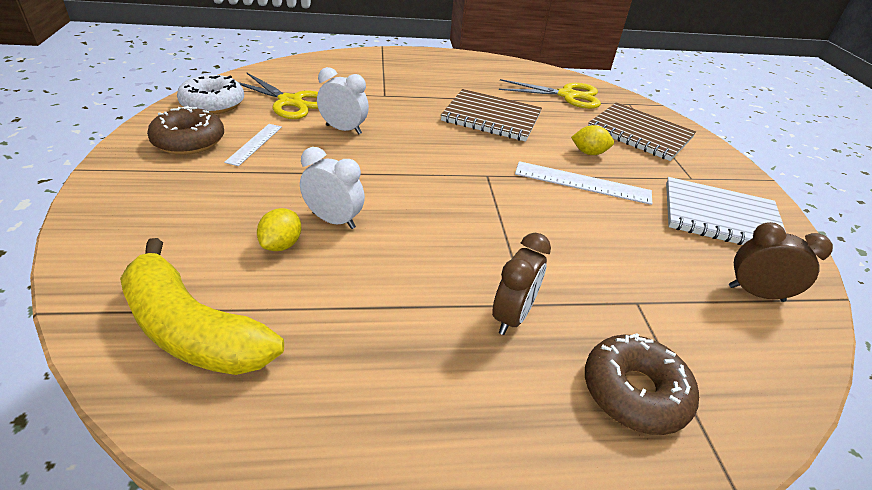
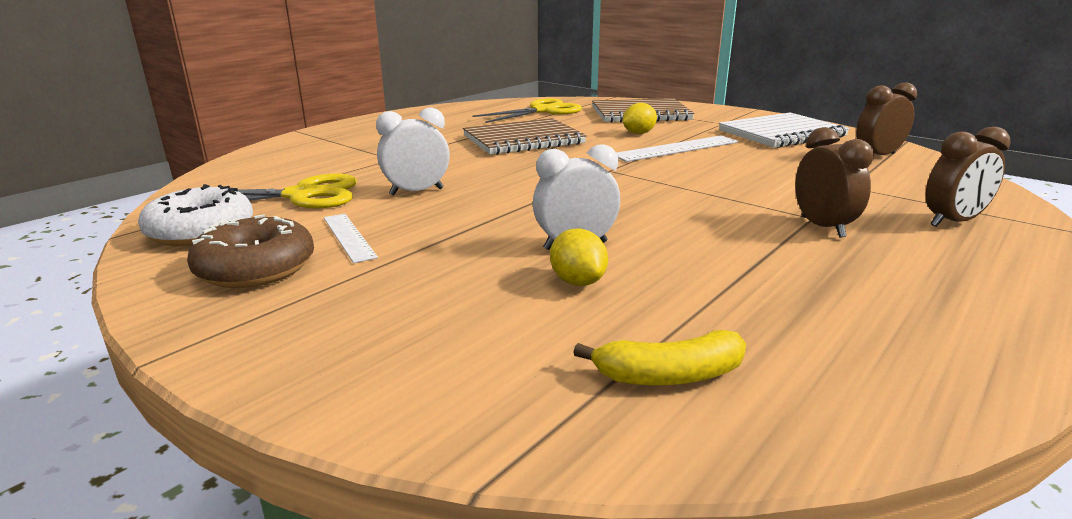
camera: 40 degrees left, 15 degrees down
(193, 329) = (668, 375): yellow banana -> yellow banana, size x0.53
(634, 392) = (953, 222): brown donut -> brown clock

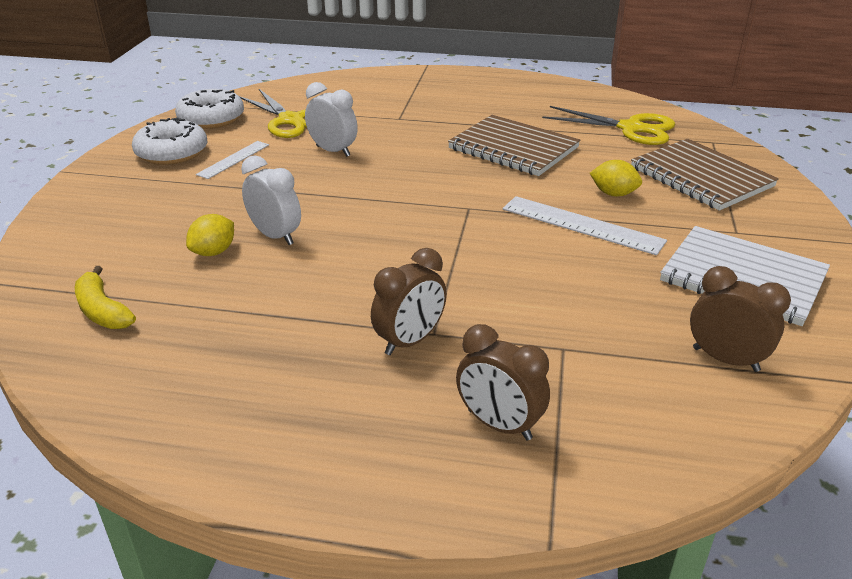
camera: 60 degrees right, 10 degrees up
(256, 268) = (172, 153): brown donut -> white donut

